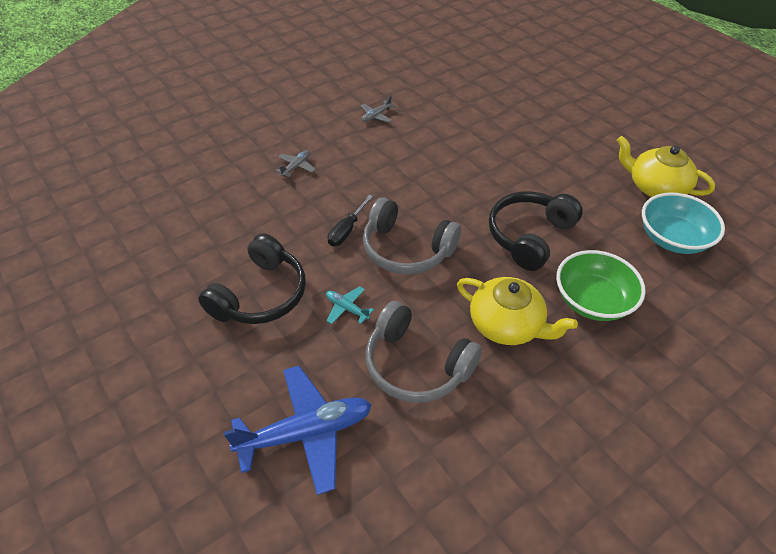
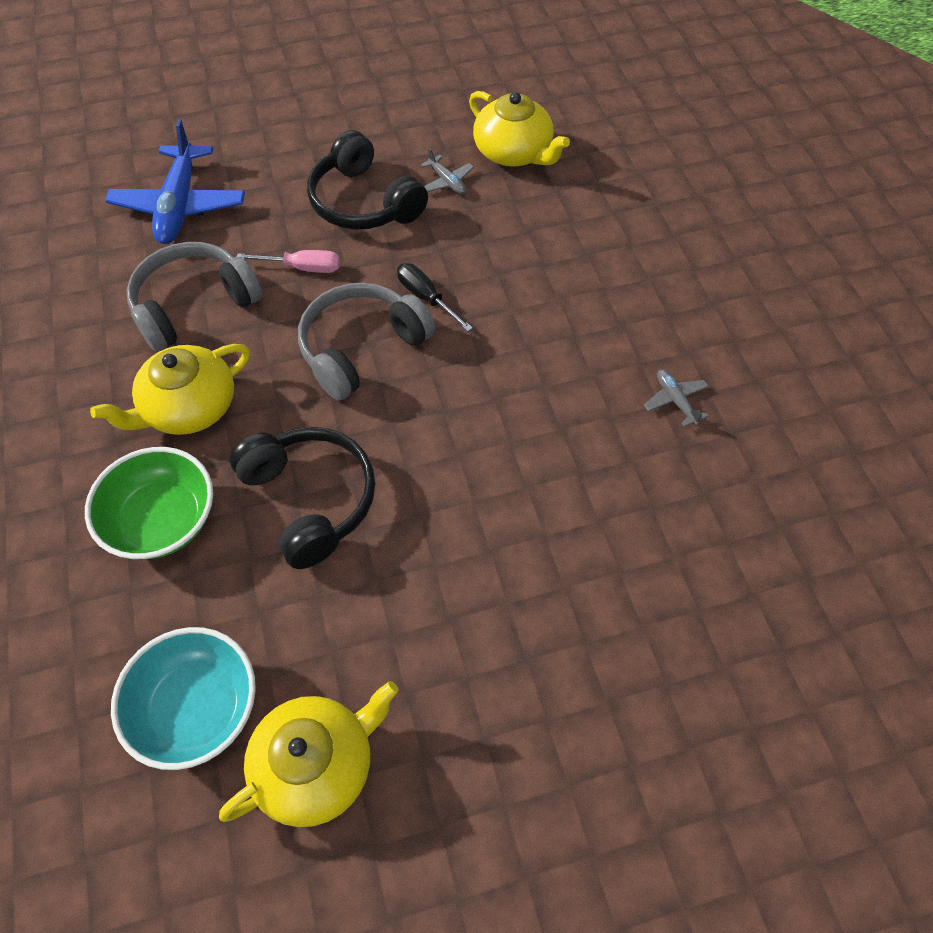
camera: 110 degrees right, 10 degrees up
(178, 222) = (514, 152): none -> yellow teapot
(296, 167) = (577, 274): grey plane -> grey plane (447, 181)
(347, 308) = (303, 268): turquoise plane -> pink screwdriver

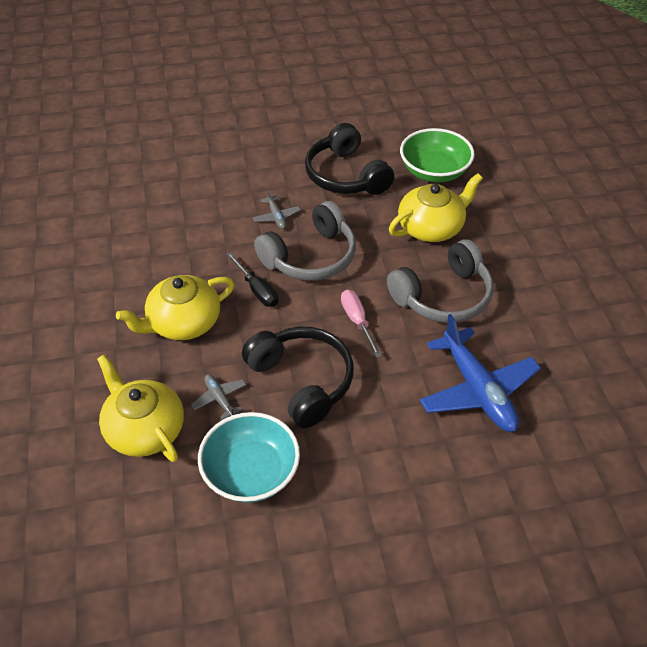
camera: 175 degrees left, 10 degrees down
(180, 205) = (477, 390): blue plane -> blue plane turned 150 degrees clockwise
(197, 708) = (399, 103): turquoise bowl -> turquoise bowl (251, 472)
(303, 268) = (357, 321): pink screwdriver -> pink screwdriver turned 60 degrees clockwise
(316, 764) = (340, 85): yellow teapot -> yellow teapot (183, 322)
(675, 400) = (99, 211): grey plane -> grey plane (276, 217)

